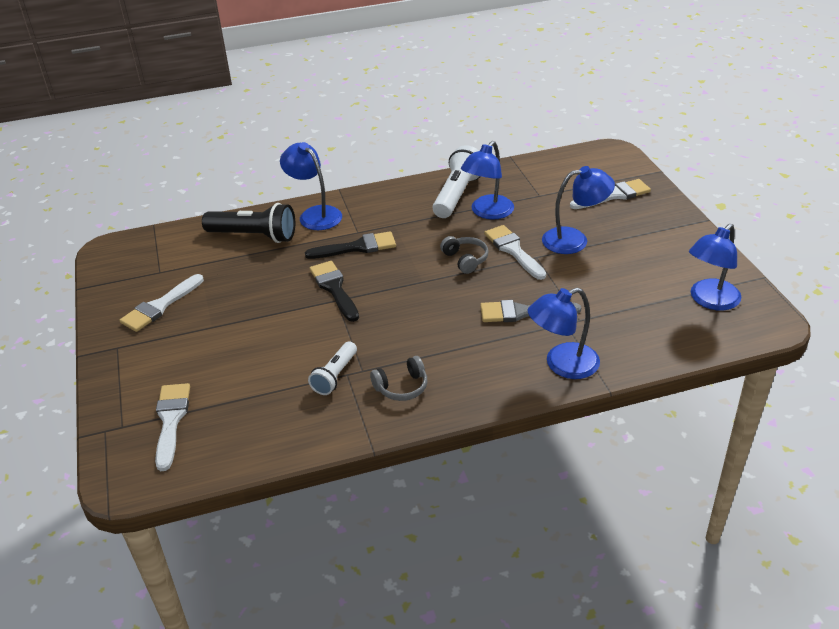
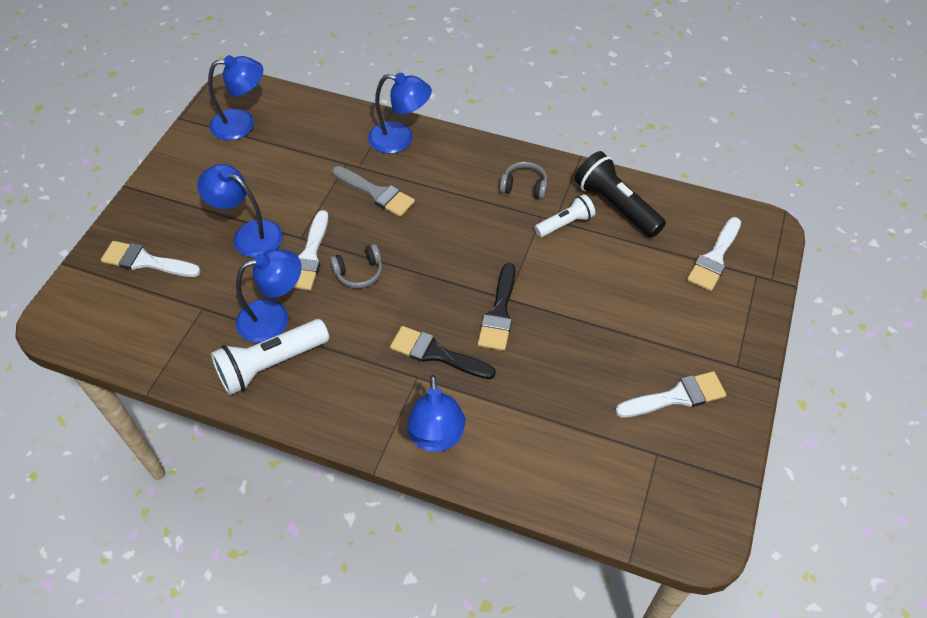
camera: 145 degrees left, 15 degrees up
(254, 236) = (525, 446): black flashlight -> black flashlight (615, 205)
(465, 260) = (359, 272): grey headphones -> grey headphones turned 120 degrees counterclockwise

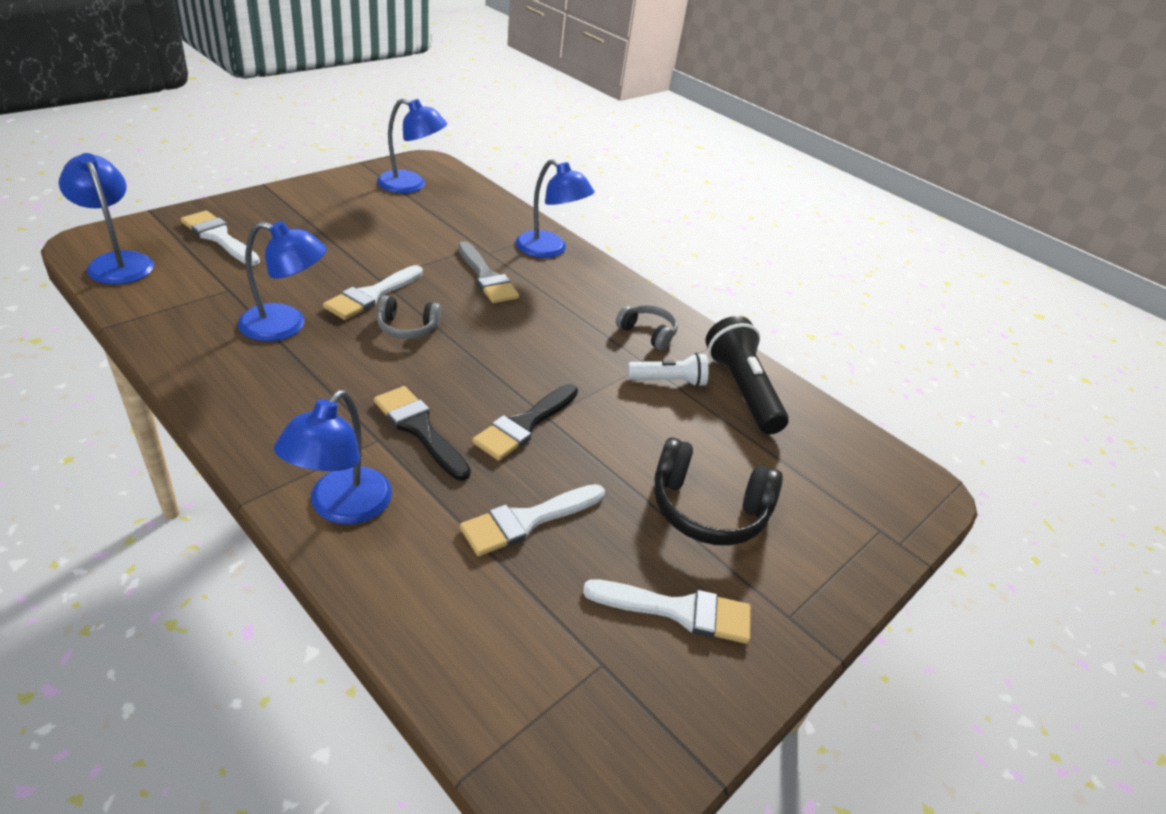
camera: 20 degrees right, 15 degrees down
(249, 234) = (332, 257): blue lamp -> blue lamp (117, 262)
(270, 364) = (240, 360): white flashlight -> none
(650, 316) = (707, 509): none -> black headphones
(714, 258) = (834, 488): white brush -> white brush (527, 521)

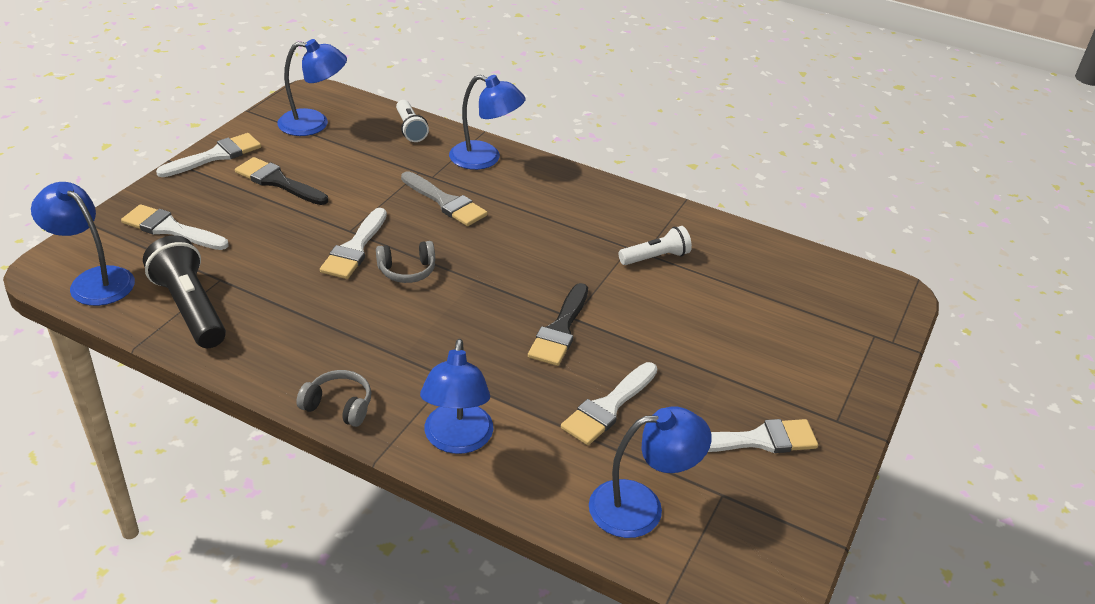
camera: 15 degrees left, 0 degrees up
(286, 326) = (298, 299): blue lamp -> blue lamp (641, 506)
(305, 190) = (215, 156): none -> white brush
(419, 429) = (477, 358): black brush -> black brush (278, 182)
(495, 209) = (410, 129): none -> white flashlight
(647, 333) = (615, 218): grey headphones -> grey headphones (338, 406)
(707, 509) = (740, 357): black headphones -> none
(741, 390) = (718, 248): black flashlight -> black flashlight (190, 308)

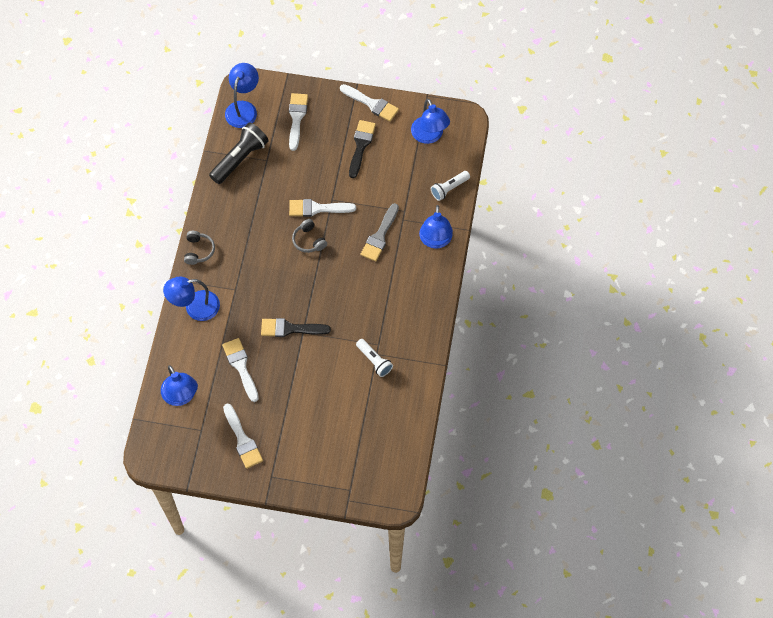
camera: 75 degrees right, 25 degrees up
(608, 407) = (241, 366): white brush -> white brush turned 45 degrees clockwise

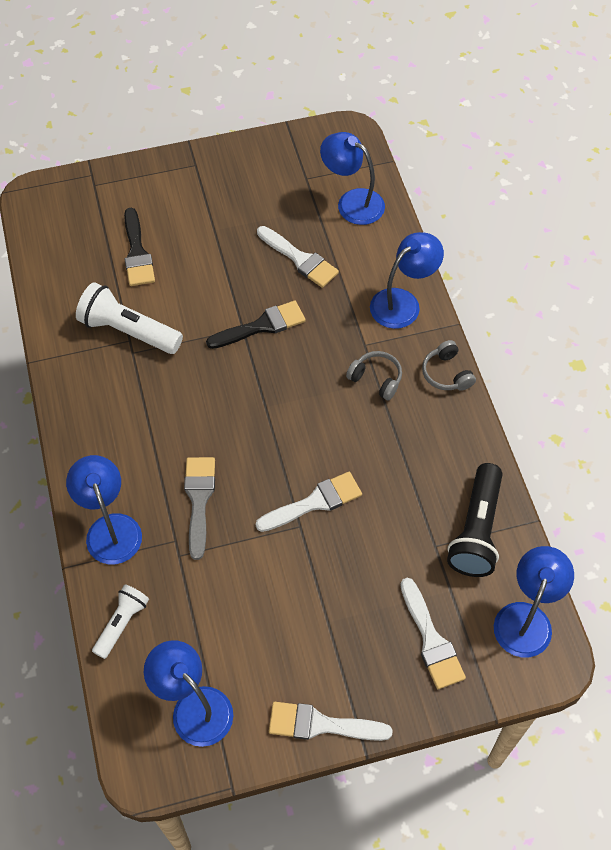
camera: 155 degrees right, 5 degrees down
(242, 440) = (250, 186): white brush -> none
(243, 108) = (526, 618): blue lamp -> blue lamp turned 150 degrees counterclockwise
(309, 240) = (301, 450): grey headphones -> grey headphones (376, 379)
(361, 145) = (300, 637): black brush -> black brush (137, 253)
(374, 361) = (128, 331): white flashlight -> white flashlight, size x1.65

